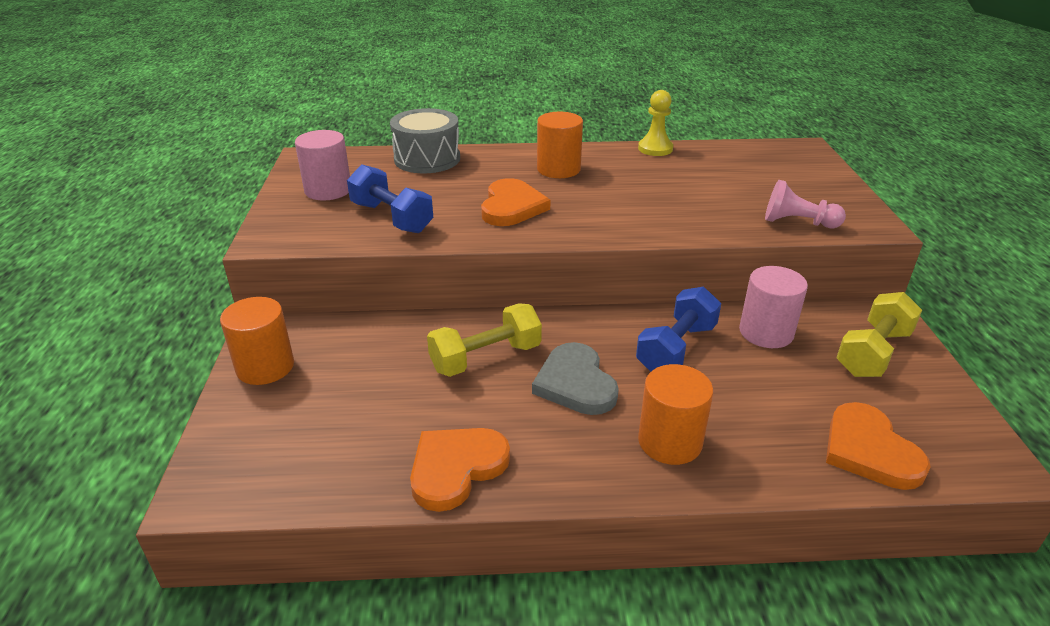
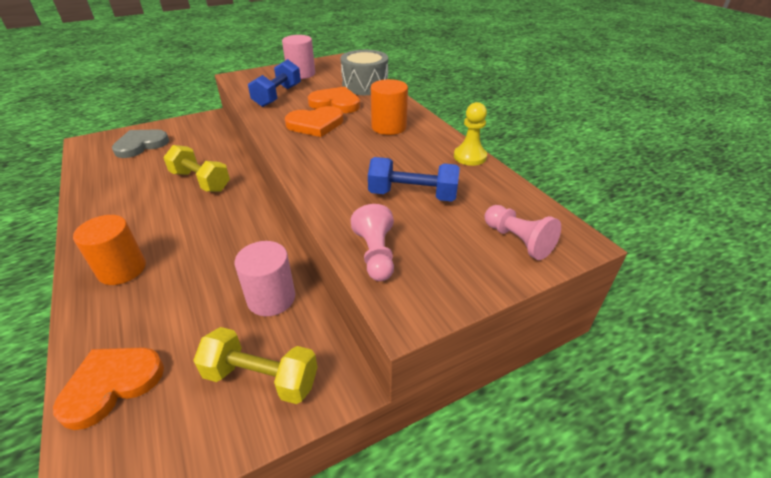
camera: 65 degrees right, 5 degrees up
(265, 367) = (178, 126): orange cylinder -> none
(456, 468) = (99, 197): orange heart -> orange heart (335, 103)
(575, 383) = (181, 218): grey heart -> grey heart (141, 145)
(676, 348) = (232, 253): blue dumbbell -> blue dumbbell (413, 195)
(798, 165) = (517, 241): none -> pink pawn

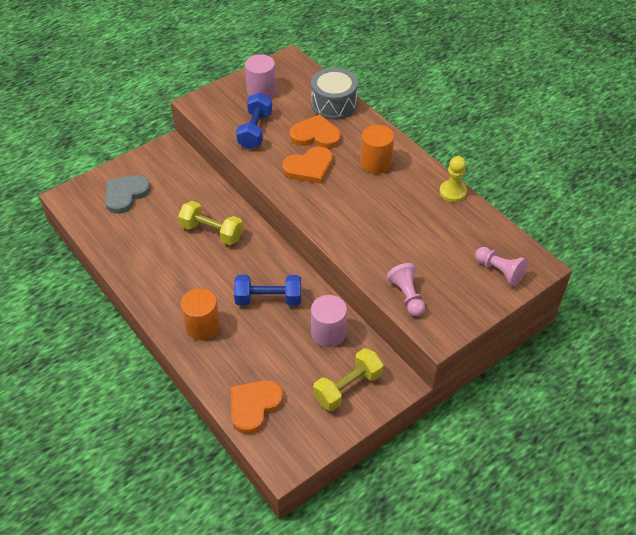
camera: 10 degrees left, 10 degrees up
(261, 378) = (348, 387): yellow dumbbell -> yellow dumbbell turned 45 degrees counterclockwise
(413, 195) = (417, 240): blue dumbbell -> blue dumbbell (268, 299)

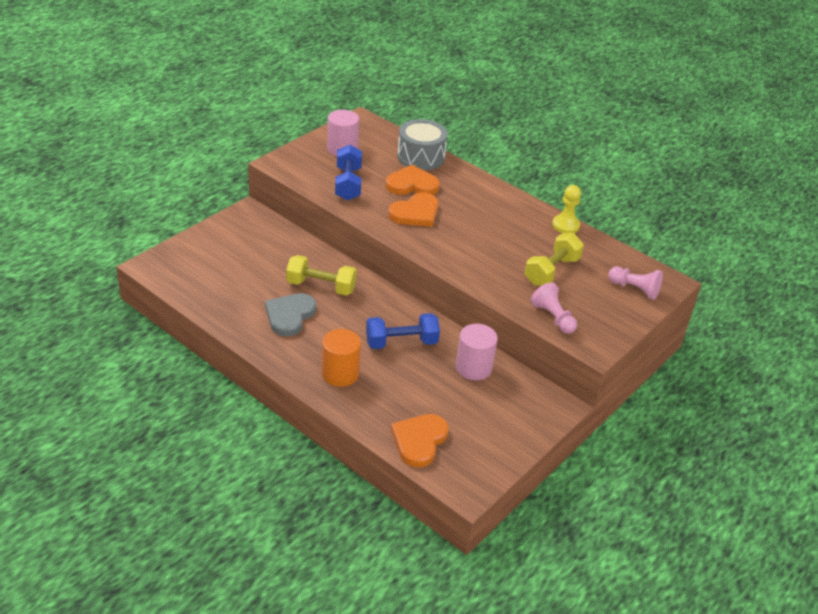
camera: 15 degrees left, 10 degrees down
(125, 194) = (215, 259): grey heart -> grey heart (290, 316)
(348, 387) = (510, 414): yellow dumbbell -> yellow dumbbell (552, 271)
(375, 163) = (481, 205): orange cylinder -> none

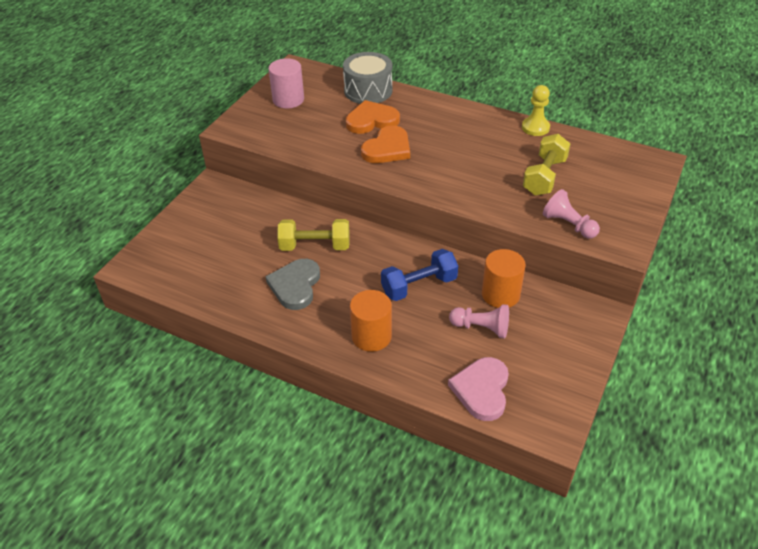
camera: 10 degrees left, 5 degrees up
(348, 184) = (308, 134): blue dumbbell -> none
(419, 441) = (481, 390): orange heart -> pink heart
(473, 367) = (500, 294): pink cylinder -> orange cylinder
(634, 289) = (630, 176): pink pawn -> pink pawn (481, 328)

